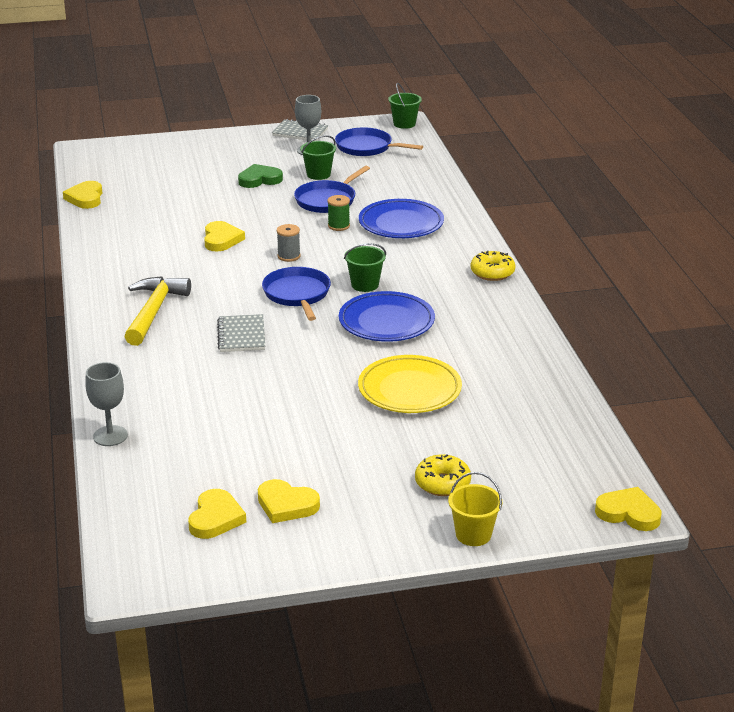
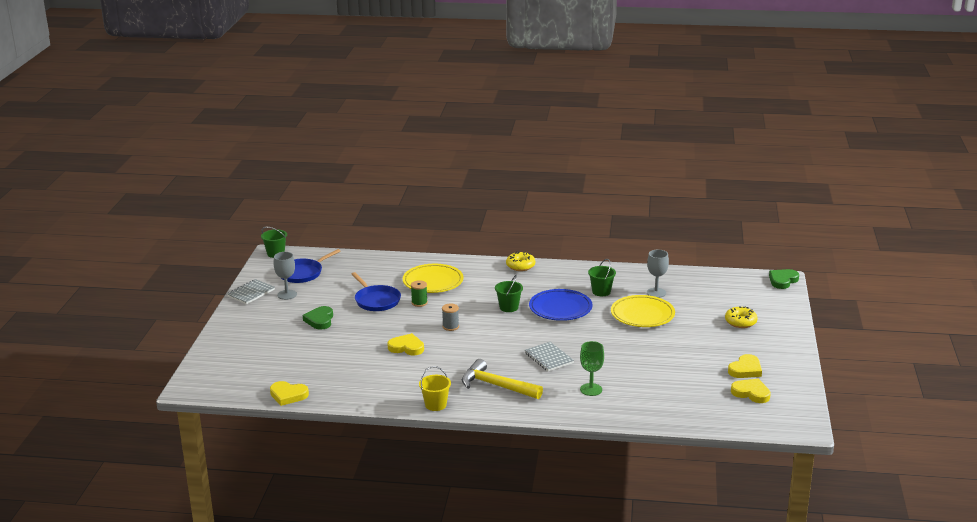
camera: 70 degrees left, 5 degrees down
(110, 436) = (649, 418): grey goblet -> grey goblet (656, 293)
(171, 379) = (591, 389): none -> green goblet
(241, 335) = (549, 358): grey notebook -> grey notebook turned 45 degrees clockwise
(297, 294) = (506, 331): blue pan -> none
(318, 174) = (331, 297): green bucket -> green bucket (601, 292)
(401, 224) = (433, 282): blue plate -> yellow plate
(473, 534) = (789, 322): yellow bucket -> yellow bucket (435, 405)
(628, 513) = (782, 281): yellow heart -> green heart

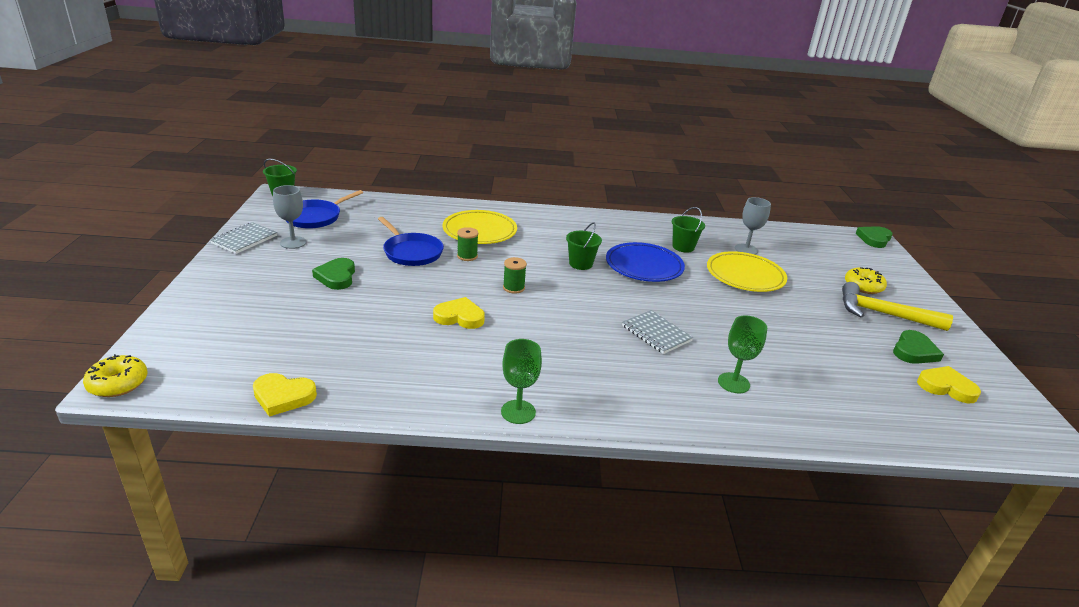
camera: 10 degrees left, 5 degrees up
(435, 405) = (518, 412): yellow bucket -> green goblet
(450, 326) = (513, 288): grey spool -> green spool
(496, 386) = (599, 377): yellow hammer -> yellow hammer (883, 314)
(520, 266) = (578, 216): yellow donut -> yellow donut (118, 383)
(745, 370) = (914, 351): yellow heart -> green heart

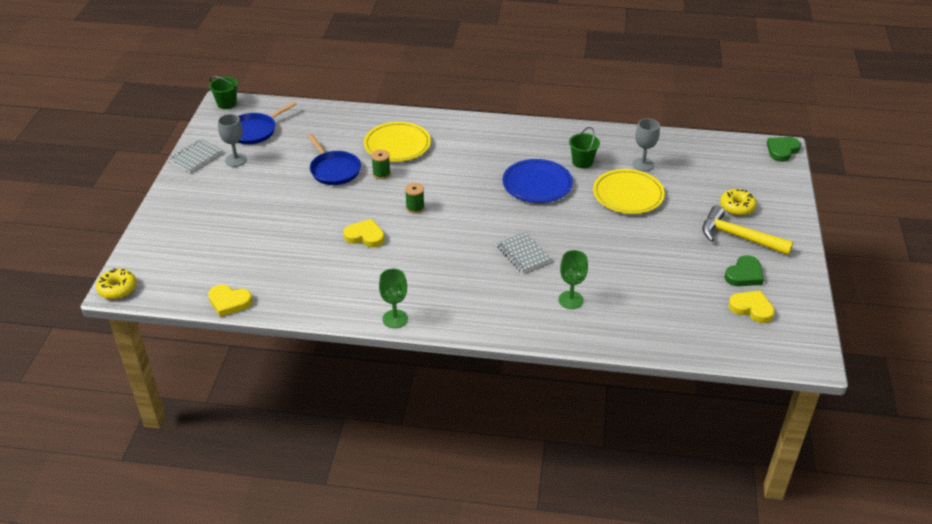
camera: 10 degrees right, 10 degrees up
(336, 277) = (270, 196): green heart -> none
(580, 264) = (480, 182): green bucket -> none

